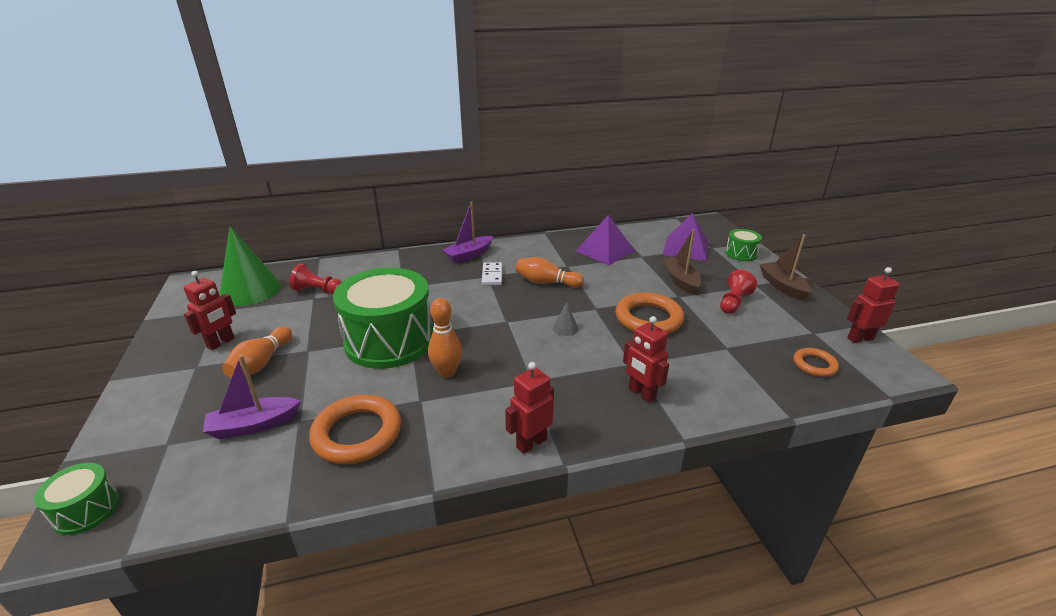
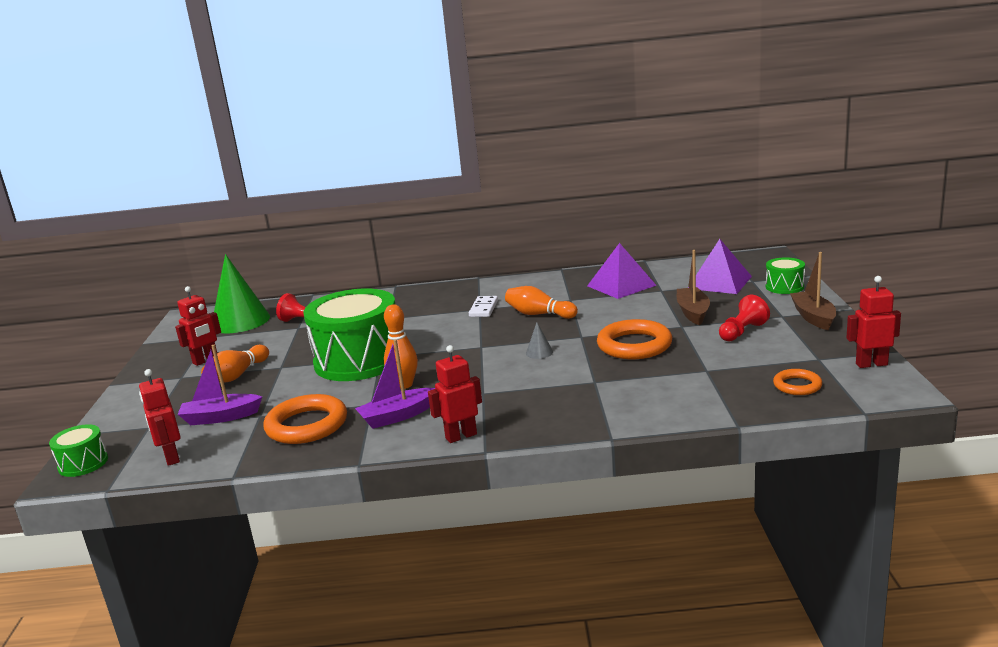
camera: 15 degrees right, 10 degrees down
(469, 255) = (467, 291): purple boat -> purple boat (397, 416)
(641, 394) = (589, 404): red robot -> red robot (171, 458)

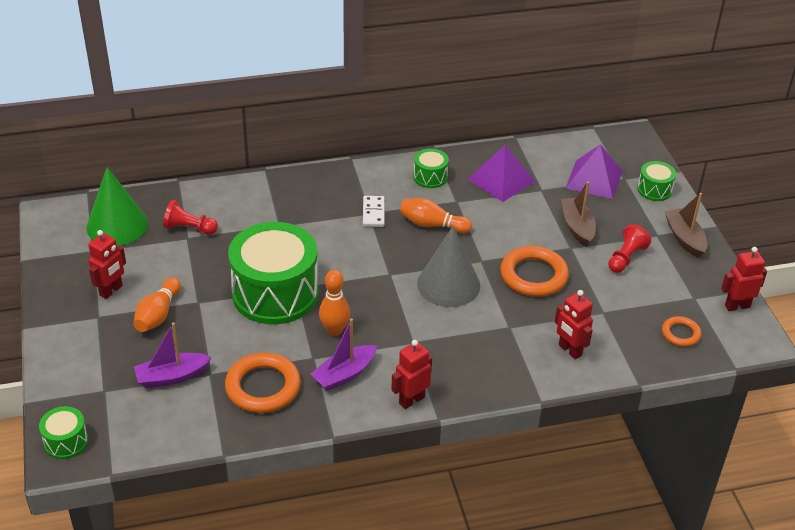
camera: 15 degrees left, 20 degrees up
(171, 458) = (151, 432): red robot -> red robot (569, 350)
(539, 352) = (448, 284): grey cone -> grey cone, size x2.48
(550, 286) = (430, 177): none -> green drum

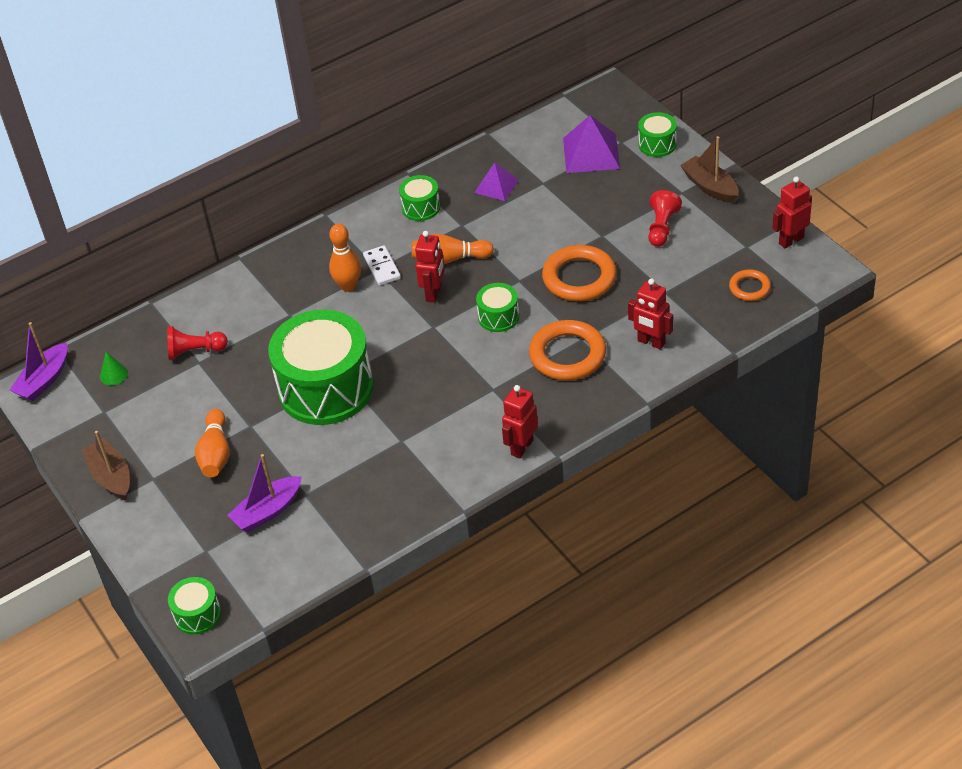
camera: 15 degrees left, 5 degrees up
(111, 291) = (150, 446): red robot -> red robot (434, 293)
(117, 225) = (114, 374): green cone -> green cone, size x0.40
(263, 387) = (367, 488): orange ring -> orange ring (567, 355)
(334, 330) = (408, 405): orange bowling pin -> orange bowling pin (348, 286)
(344, 374) = (442, 446): purple boat -> purple boat (44, 380)
(448, 284) = (498, 317): grey cone -> green drum
(501, 180) = (496, 186): purple pyramid -> purple pyramid, size x0.63
(577, 227) = (598, 211): brown boat -> brown boat (111, 476)

